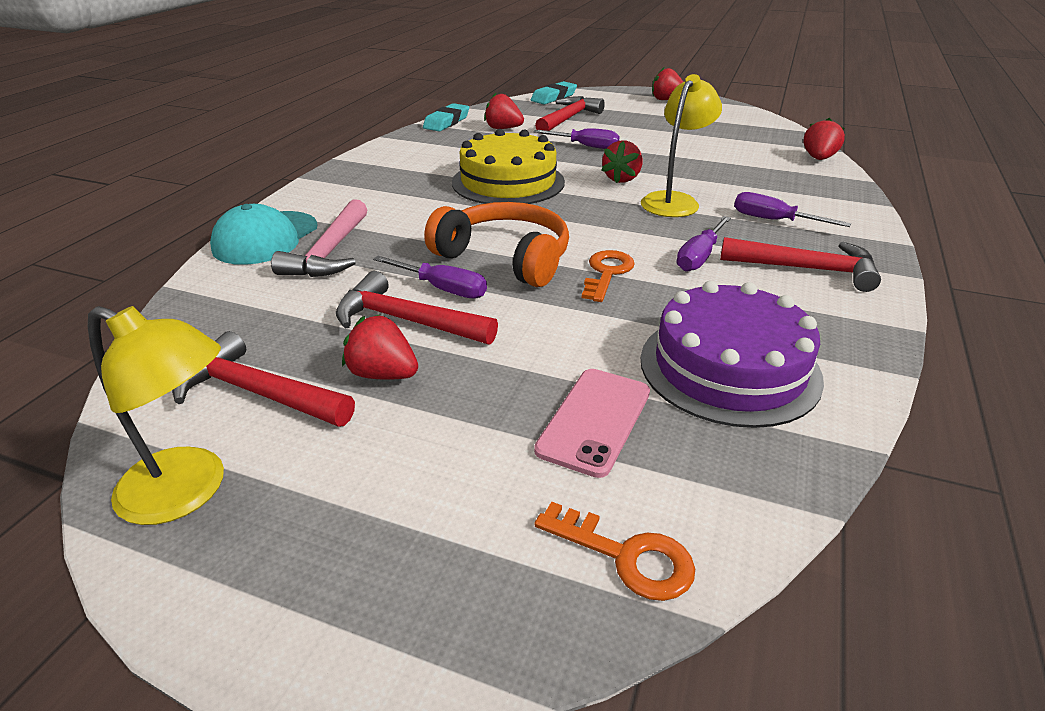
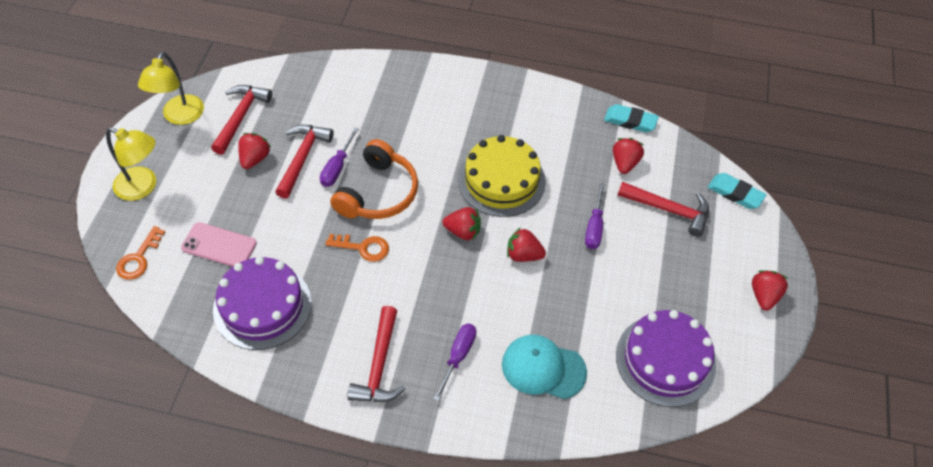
camera: 80 degrees right, 20 degrees up
(265, 238) = (391, 72): turquoise cap -> turquoise cap (543, 368)
(330, 252) = (376, 107): pink hammer -> none
(674, 201) = (485, 290): yellow lamp -> yellow lamp (143, 187)
(699, 256) = (391, 301): purple screwdriver -> none
(743, 134) = (665, 360): none -> purple cake
(818, 158) = (610, 418): red strawberry -> red strawberry (463, 231)

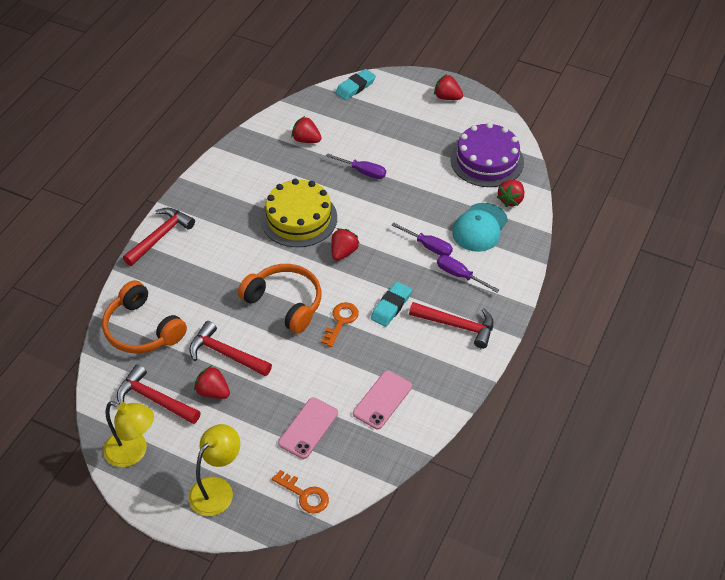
camera: 75 degrees left, 5 degrees down
(262, 306) = (382, 400): purple cake -> pink phone
(321, 88) = (142, 329): none -> orange headphones
(337, 167) = (246, 329): purple screwdriver -> purple screwdriver (428, 246)
(523, 255) = (377, 219): red strawberry -> red strawberry (511, 200)
(630, 121) = (264, 126): turquoise eraser -> turquoise eraser (391, 306)
(669, 210) = (359, 126): red hammer -> red hammer (160, 236)

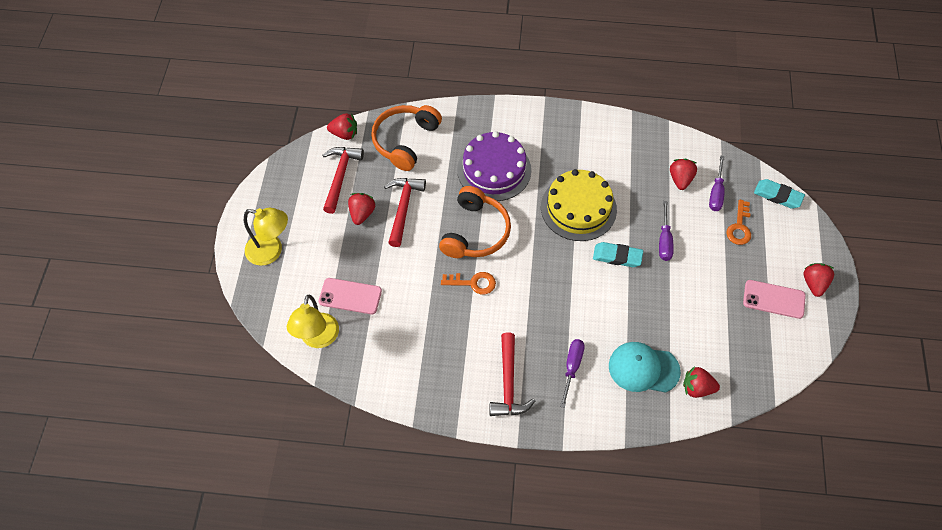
camera: 70 degrees right, 10 degrees up
(133, 452) = (287, 182): yellow lamp -> yellow lamp (318, 339)
(160, 236) = (507, 114): red hammer -> none
(305, 495) = (284, 316): orange key -> orange key (739, 227)
(343, 252) = (554, 258): red strawberry -> red strawberry (344, 134)
(382, 400) = (399, 345): pink phone -> pink phone (774, 299)
(391, 306) = (507, 318): turquoise eraser -> turquoise eraser (617, 256)
(428, 246) = (596, 328): purple screwdriver -> purple screwdriver (716, 193)
(487, 160) = (741, 349): purple cake -> purple cake (494, 170)

